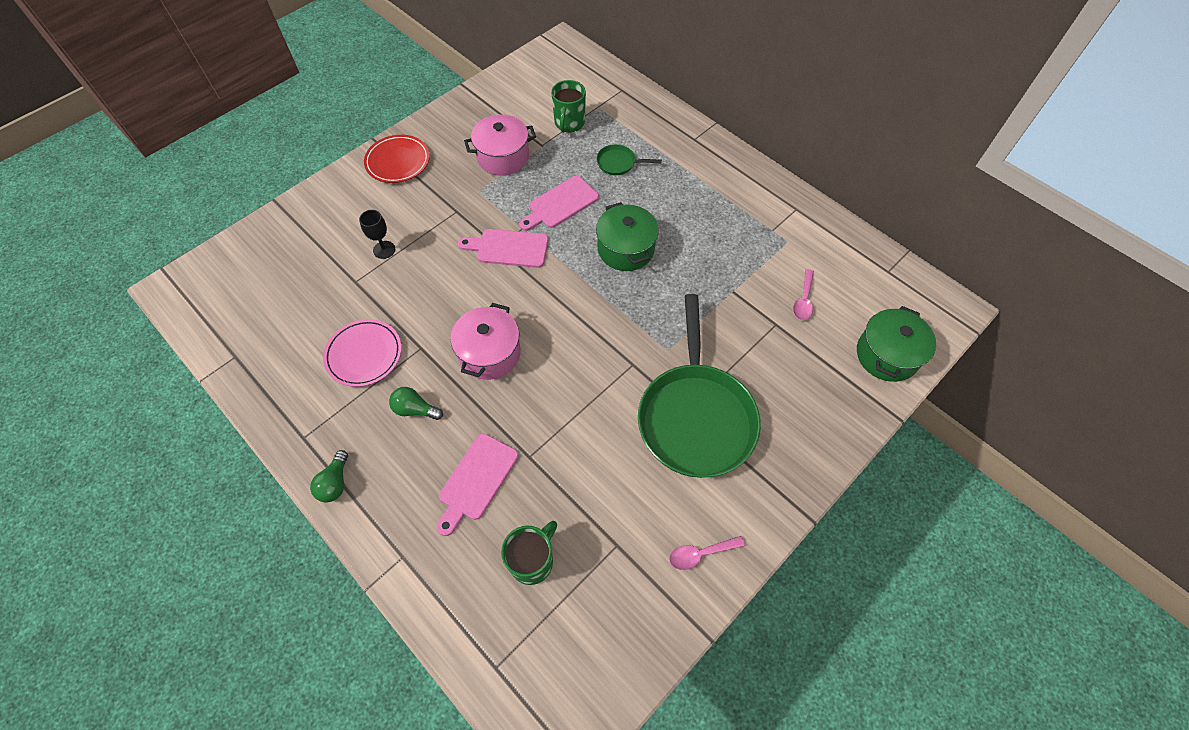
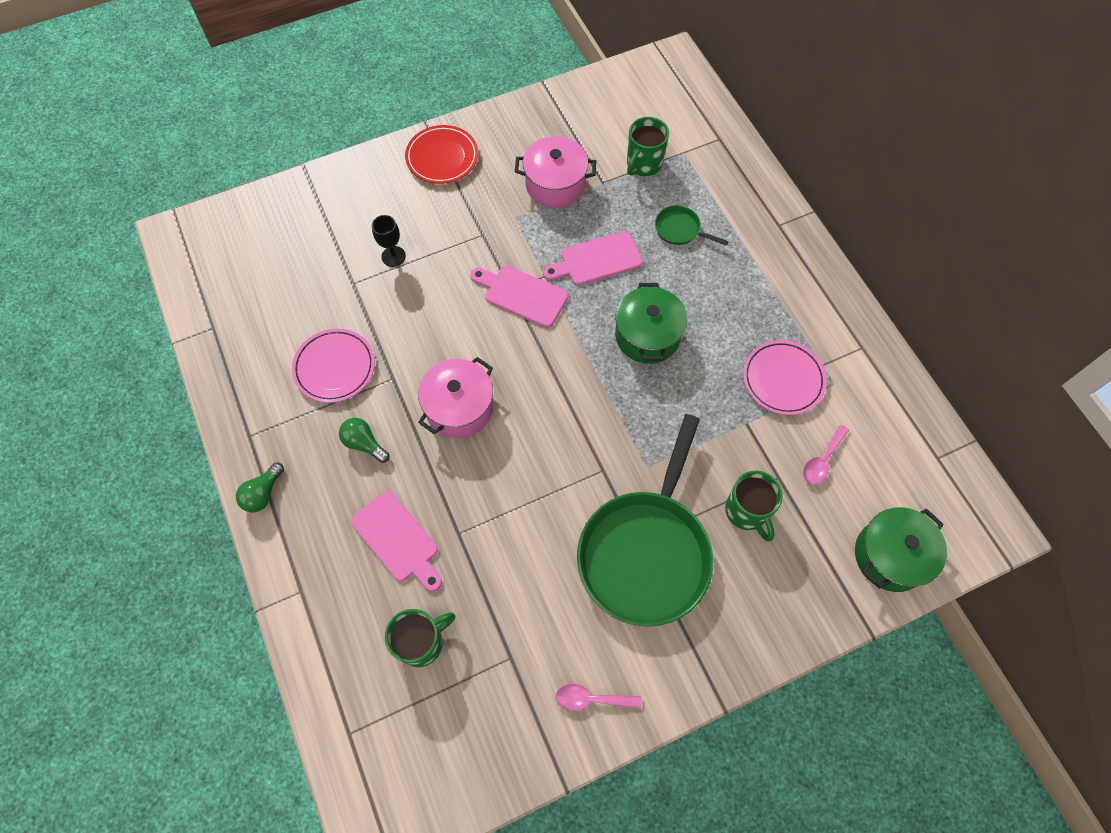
camera: 20 degrees right, 5 degrees up
(476, 480) = (398, 540): pink cutting board -> pink cutting board turned 90 degrees counterclockwise
(747, 250) = (783, 379): none -> pink plate
(762, 358) = (747, 511): none -> green mug

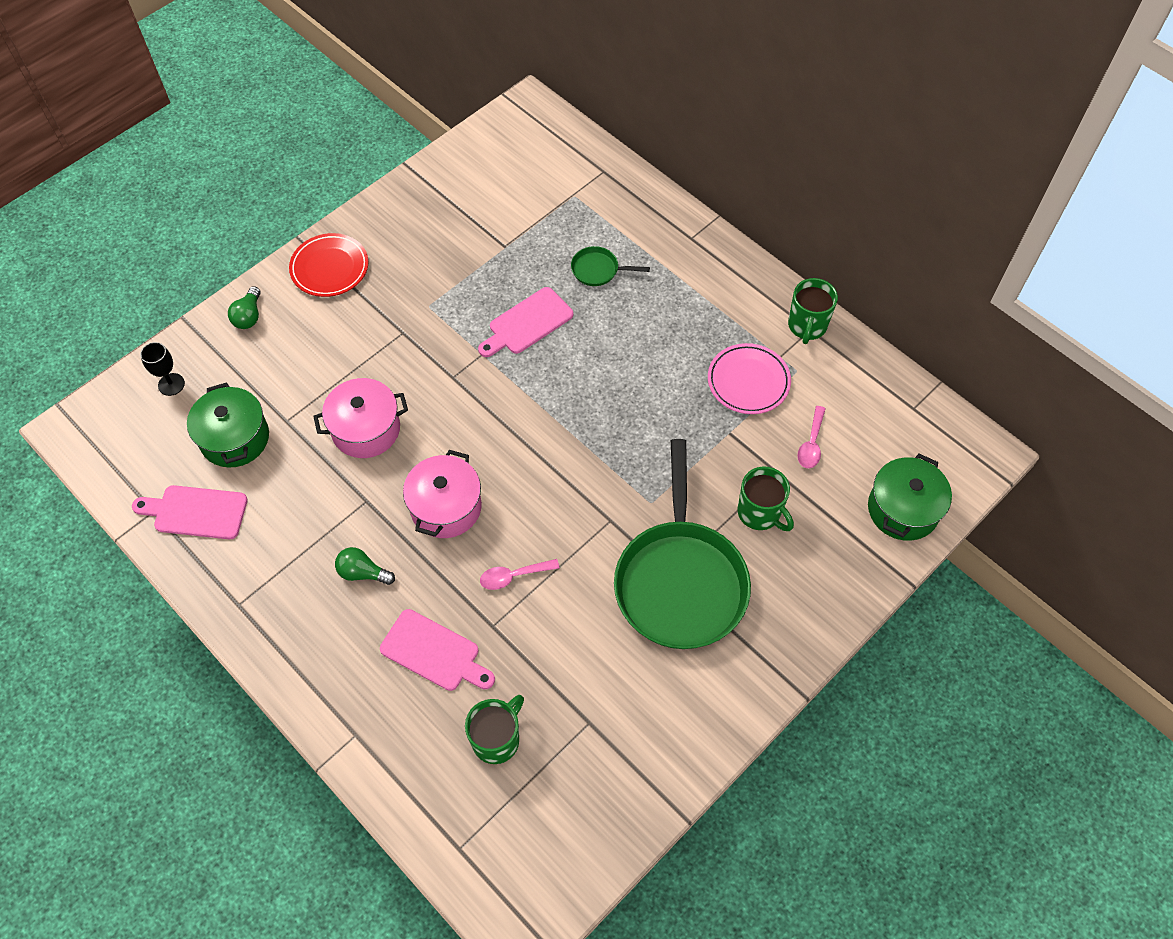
camera: 20 degrees left, 5 degrees down
(263, 493) = (277, 655): green light bulb -> green light bulb (249, 316)
(335, 367) = (301, 509): pink plate -> none
(393, 256) = (318, 381): black goblet -> black goblet (171, 384)
(522, 295) = (466, 379): pink cutting board -> pink cutting board (196, 512)
(555, 184) = (457, 262): pink pot -> pink pot (366, 429)
(591, 699) = (680, 732): pink spoon -> pink spoon (513, 576)
(643, 164) = (538, 217): green mug -> green mug (807, 326)
(647, 335) = (605, 380): green pot -> green pot (235, 438)

